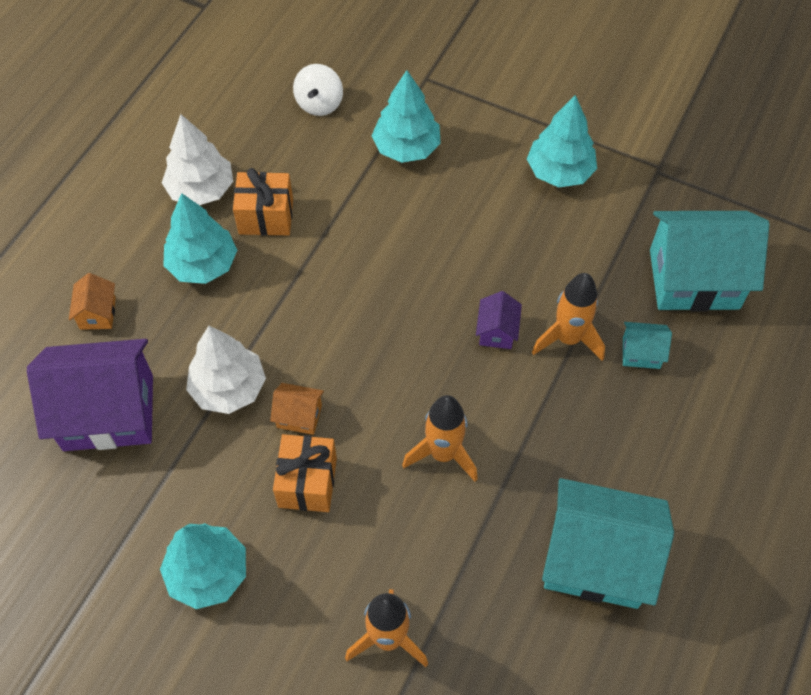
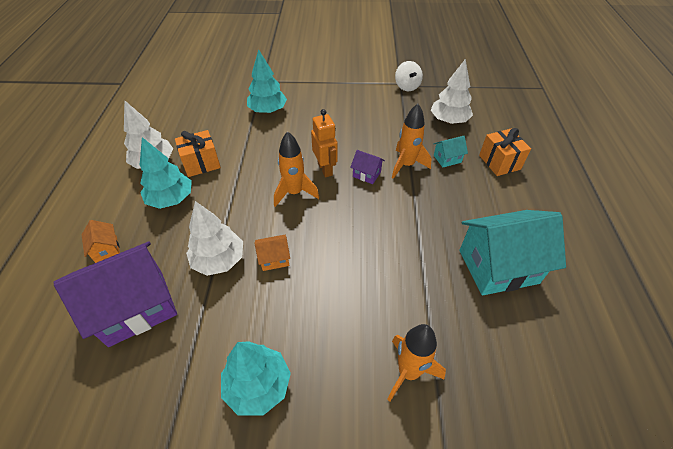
camera: 25 degrees left, 10 degrees down
(307, 482) = (300, 295): orange gift -> orange gift (499, 162)
(319, 103) = (208, 105): white spinning top -> white spinning top (407, 86)
(440, 297) = (325, 169): none -> orange robot
(443, 454) = (375, 245): orange rocket -> orange rocket (294, 193)
(497, 331) = (366, 174): purple house -> purple house turned 45 degrees counterclockwise
(559, 172) = (354, 98): turquoise tree -> none
(694, 279) = (449, 120): turquoise house -> white tree

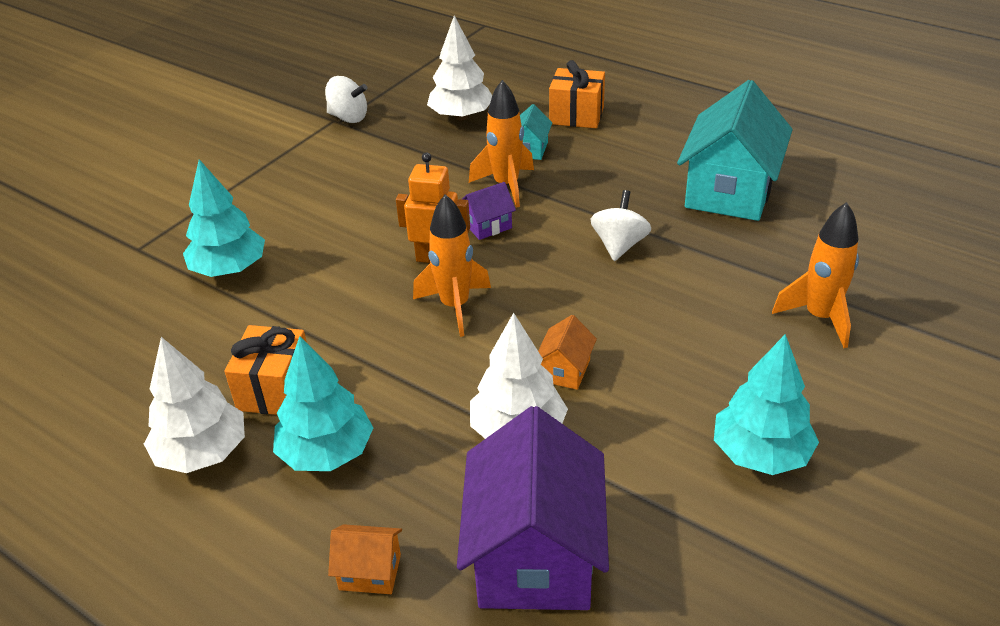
camera: 55 degrees left, 10 degrees down
(396, 235) = (619, 245): none -> white spinning top

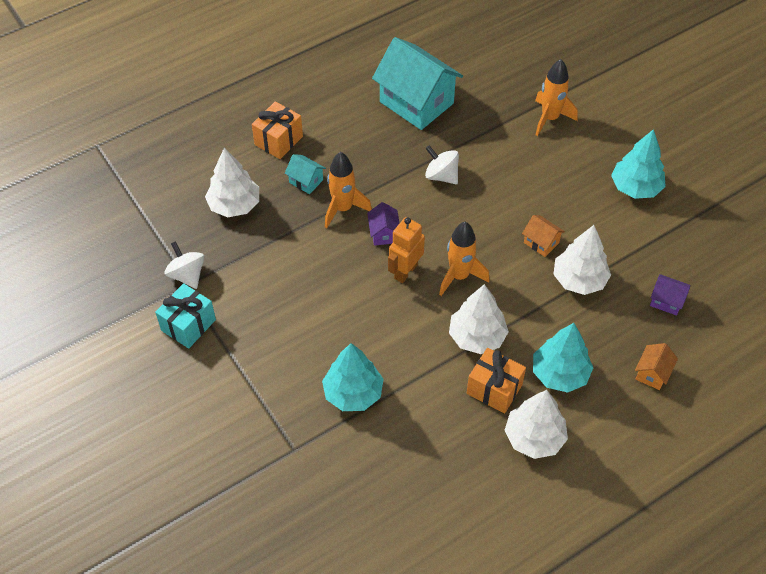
camera: 70 degrees left, 15 degrees up
(283, 137) = (188, 325): none -> turquoise gift
(348, 117) = (187, 275): white spinning top -> white spinning top turned 75 degrees counterclockwise
(358, 349) = (477, 337): none -> white tree
(535, 556) = (666, 301): purple house -> purple house, size x0.44

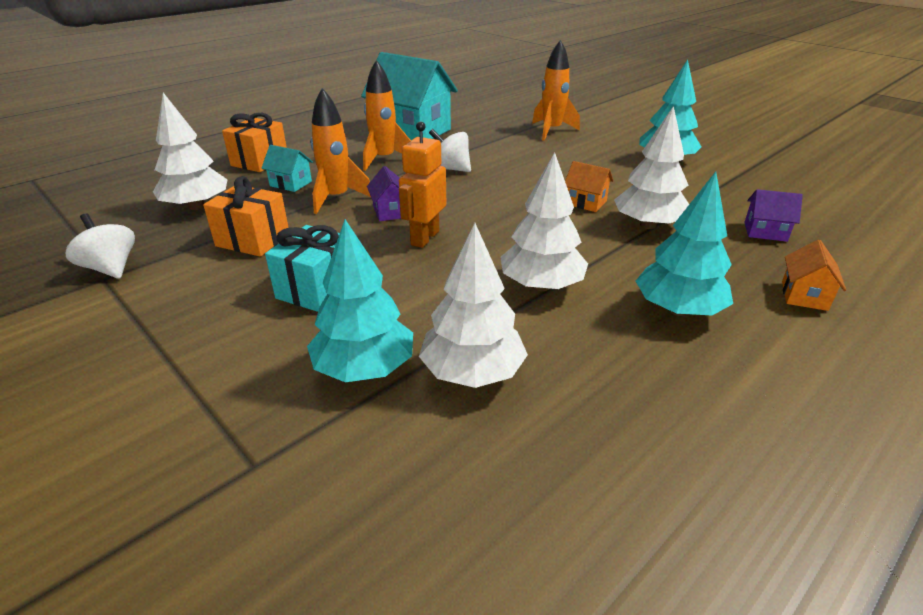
camera: 10 degrees left, 20 degrees down
(188, 325) = (94, 318): turquoise gift -> turquoise gift (316, 289)
(459, 276) = (496, 235): orange rocket -> orange rocket (384, 159)
(494, 389) = (591, 337): orange gift -> orange gift (253, 240)
(534, 437) = (685, 389): white tree -> white tree (472, 373)

